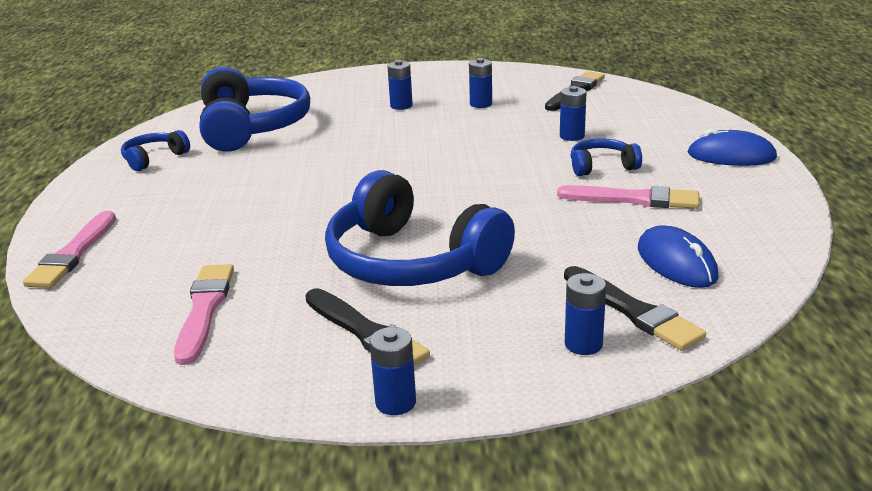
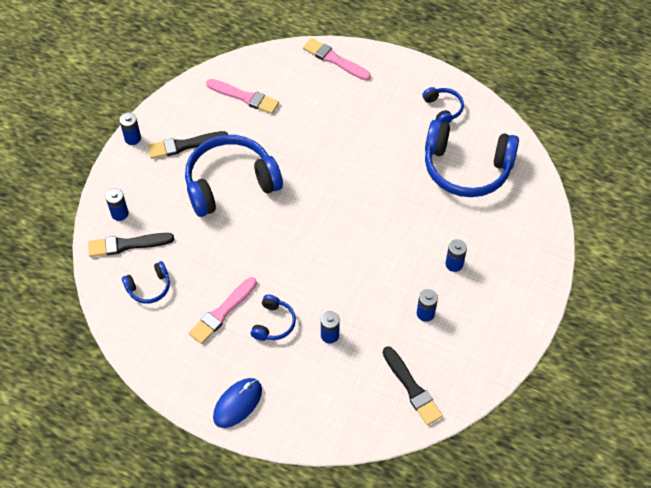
camera: 115 degrees right, 30 degrees up
(676, 263) = (149, 287): blue mouse -> blue headphones

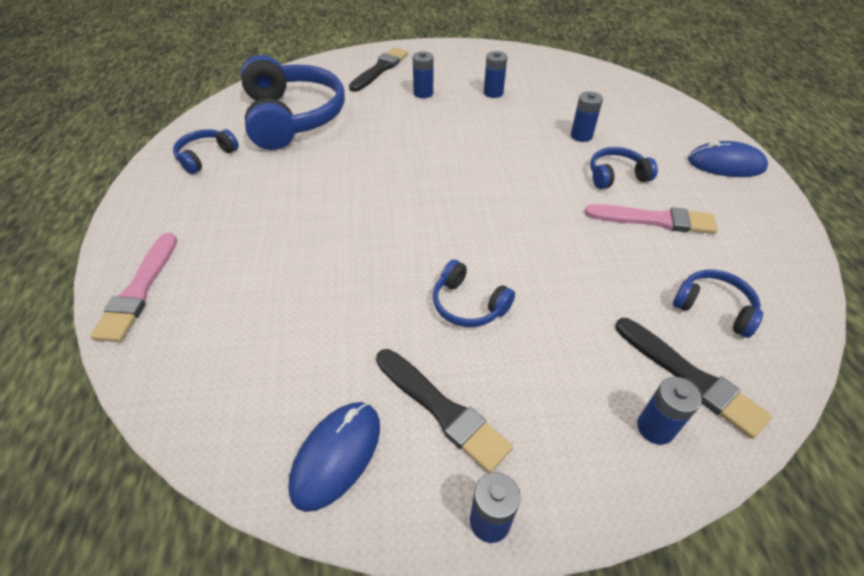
camera: 120 degrees left, 10 degrees down
(192, 104) = (336, 455): none -> blue mouse
(230, 183) = (468, 305): blue headphones -> blue headphones, size x0.46
(244, 97) = (278, 375): pink brush -> none
(412, 388) = (572, 79): black brush -> black brush (380, 69)

